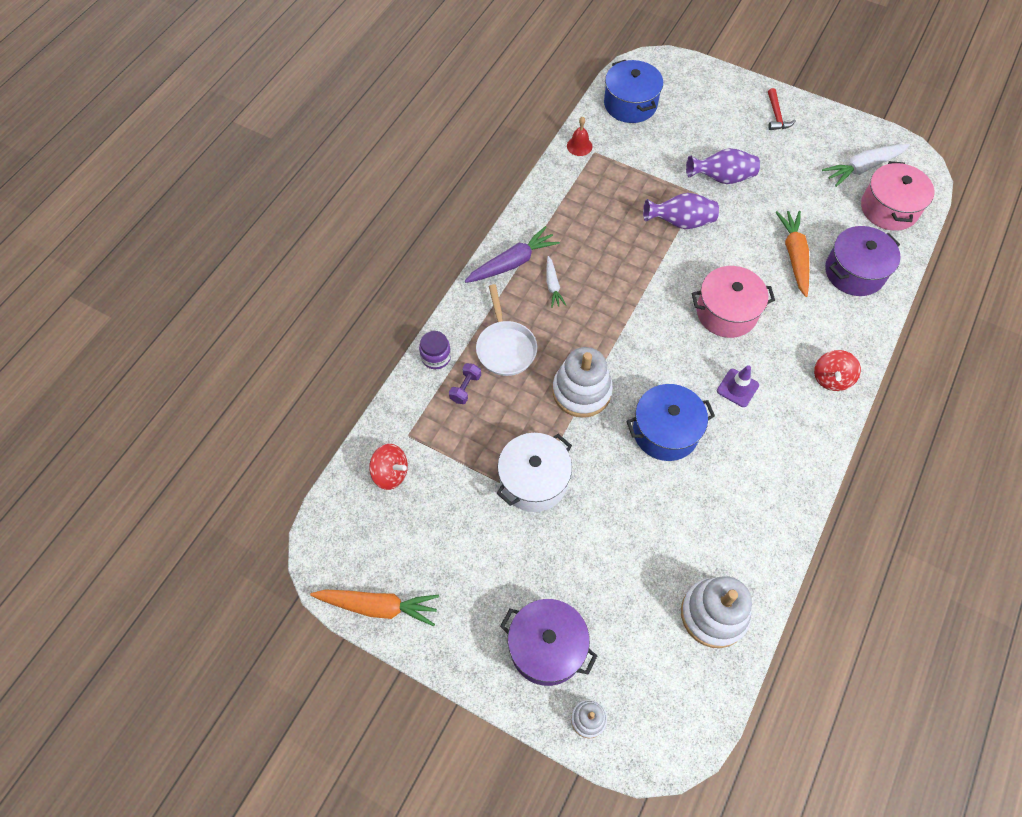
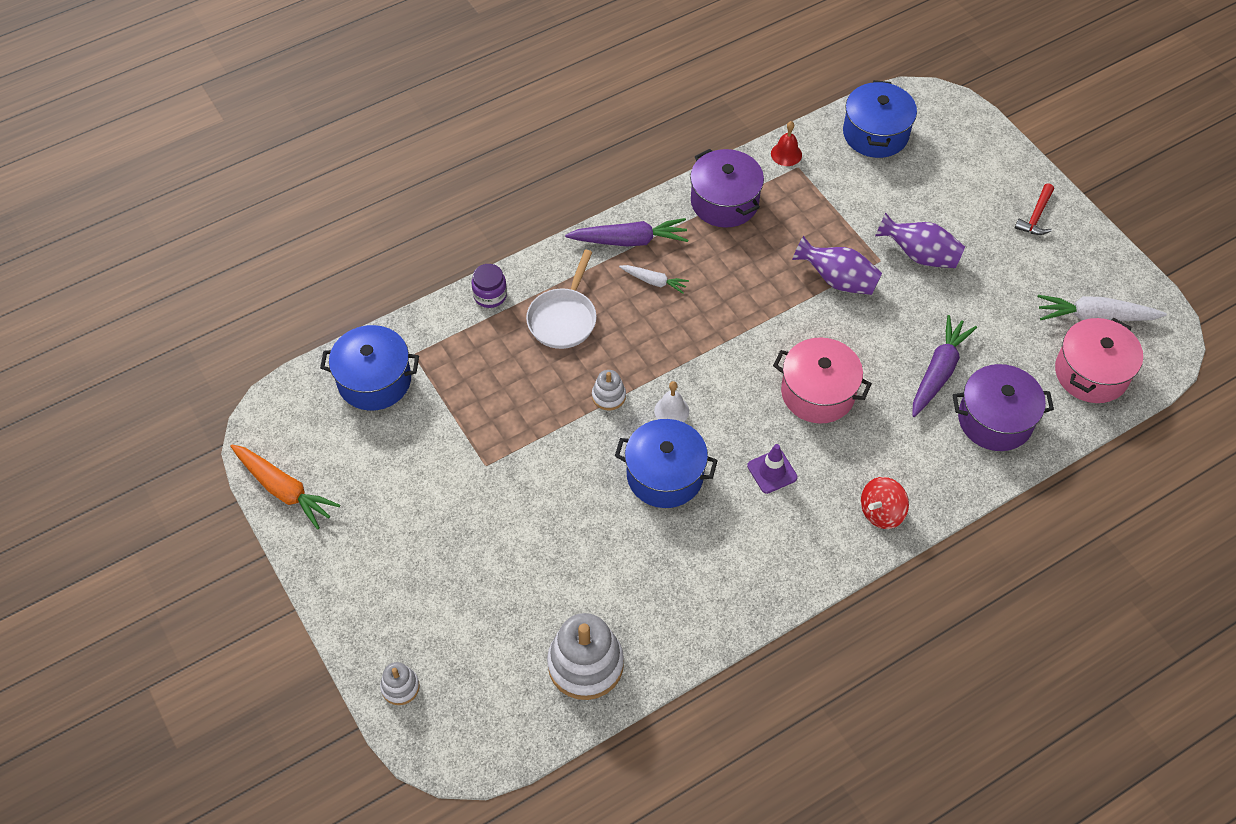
camera: 30 degrees right, 5 degrees down
(390, 473) = (374, 380): red spinning top -> blue pot
(465, 388) = (498, 337): purple dumbbell -> none
(533, 480) = (502, 454): white pot -> none
(547, 647) = (407, 606): purple pot -> purple pot (724, 202)
(553, 286) = (654, 281): white carrot -> white carrot turned 90 degrees counterclockwise
(581, 391) = (608, 396): white stacking toy -> white stacking toy, size x0.50
(635, 379) = (671, 410): none -> white bell
(794, 255) = (938, 371): orange carrot -> purple carrot

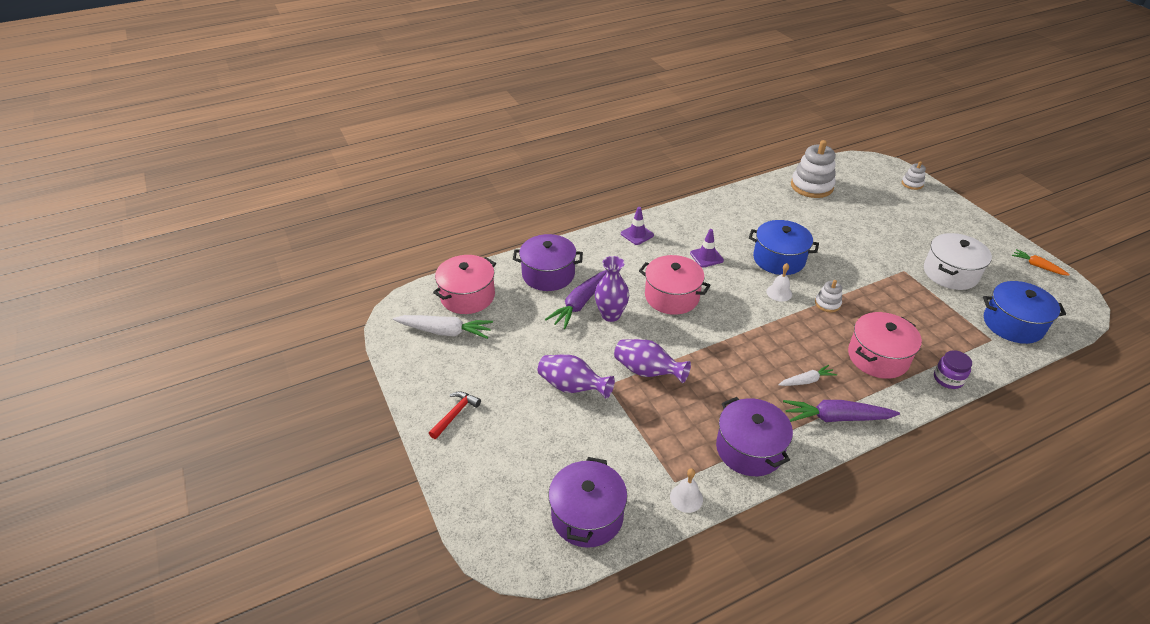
camera: 175 degrees left, 15 degrees down
(284, 490) = (1037, 266): orange carrot -> orange carrot, size x0.58
(419, 465) = (950, 273): none -> white pot
(563, 318) = (878, 357): white pan -> pink pot
(654, 281) = (806, 381): white carrot -> white carrot turned 135 degrees clockwise
(786, 154) = (686, 498): red bell -> white bell
(875, 134) = (587, 515): blue pot -> purple pot
(881, 512) = (637, 234): red spinning top -> purple traffic cone
(894, 357) = (611, 315): none -> purple vase

